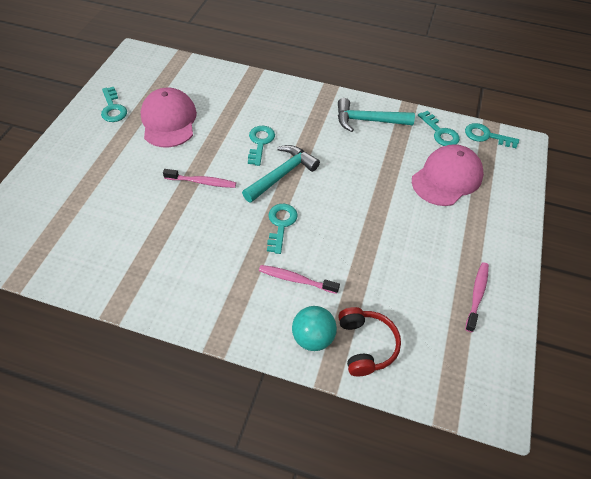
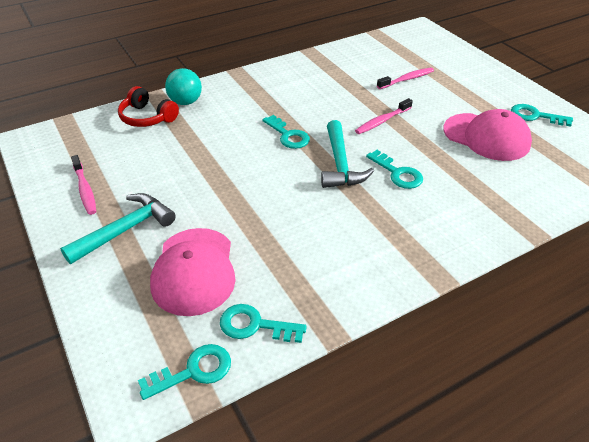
camera: 135 degrees right, 10 degrees down
(296, 279) = (233, 117): pink toothbrush -> pink toothbrush (407, 79)
(368, 120) = (347, 272): turquoise hammer -> turquoise hammer (125, 230)

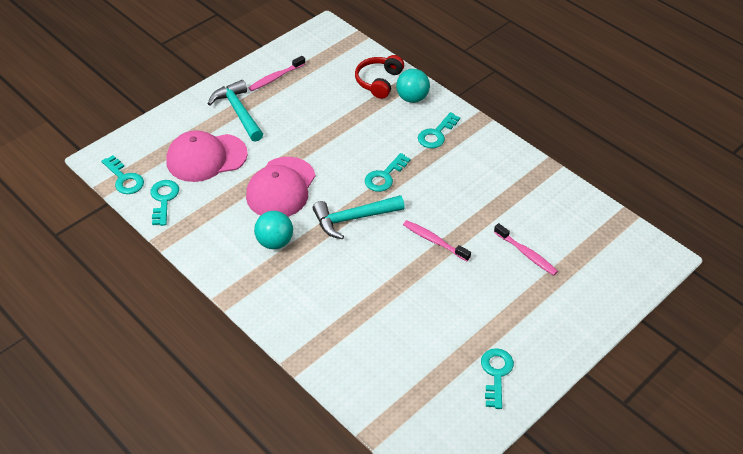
camera: 75 degrees right, 5 degrees up
(125, 230) = (238, 112): turquoise hammer -> turquoise hammer turned 150 degrees counterclockwise
(360, 226) = (275, 242): none -> turquoise ball
(398, 173) = (352, 260): turquoise key -> turquoise key (436, 134)
(486, 137) = (437, 328): pink cap -> pink cap (281, 188)

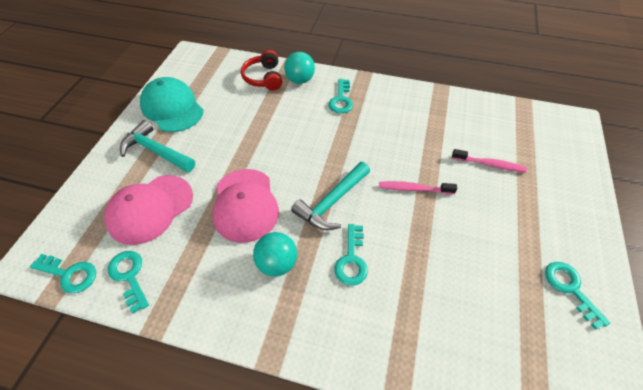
camera: 30 degrees left, 5 degrees up
(275, 78) = (172, 108): pink toothbrush -> turquoise cap
(384, 176) = (328, 152): turquoise key -> turquoise key (351, 260)

